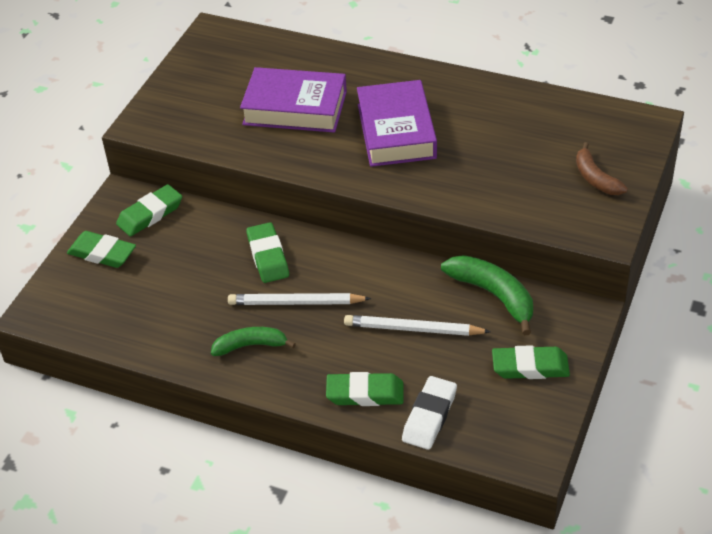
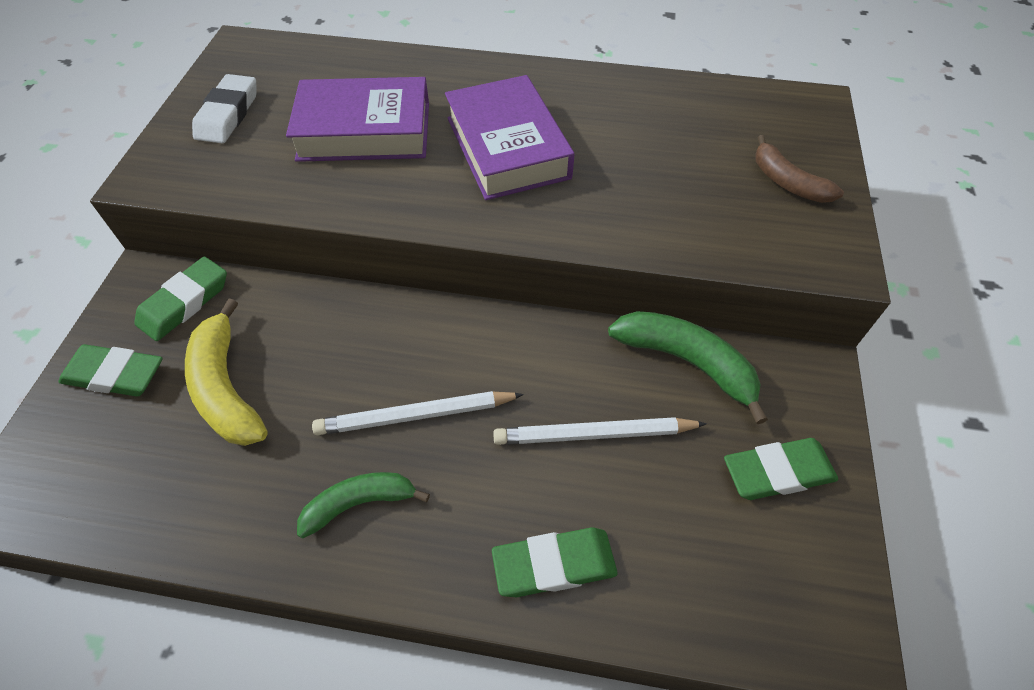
camera: 15 degrees left, 10 degrees up
(174, 270) = (227, 388): none -> yellow banana
(268, 256) = (362, 346): green eraser -> none
(429, 416) = (664, 591): white eraser -> white eraser (228, 114)

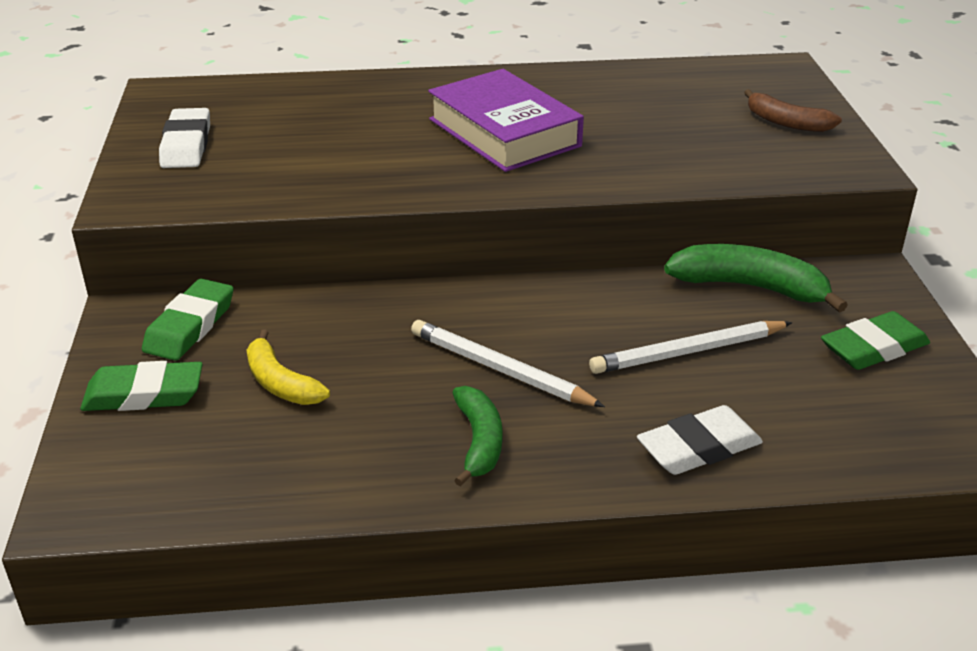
camera: 15 degrees left, 20 degrees down
(227, 388) = (280, 383): yellow banana -> yellow banana, size x0.66
(360, 503) = (479, 442): green banana -> green banana turned 120 degrees clockwise
(364, 131) = (347, 139): purple book -> none
(415, 416) = (499, 369): white pencil -> white pencil turned 60 degrees clockwise
(554, 564) = (699, 447): green eraser -> white eraser

